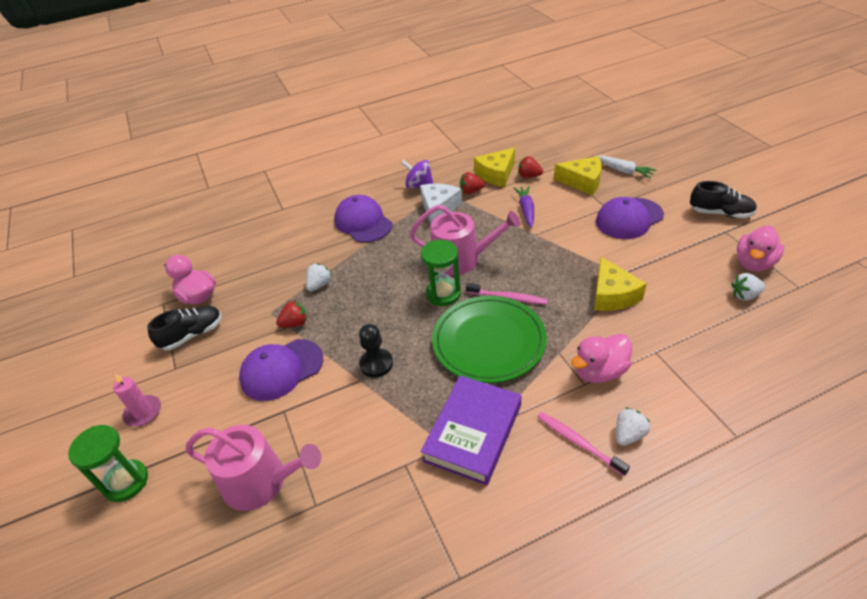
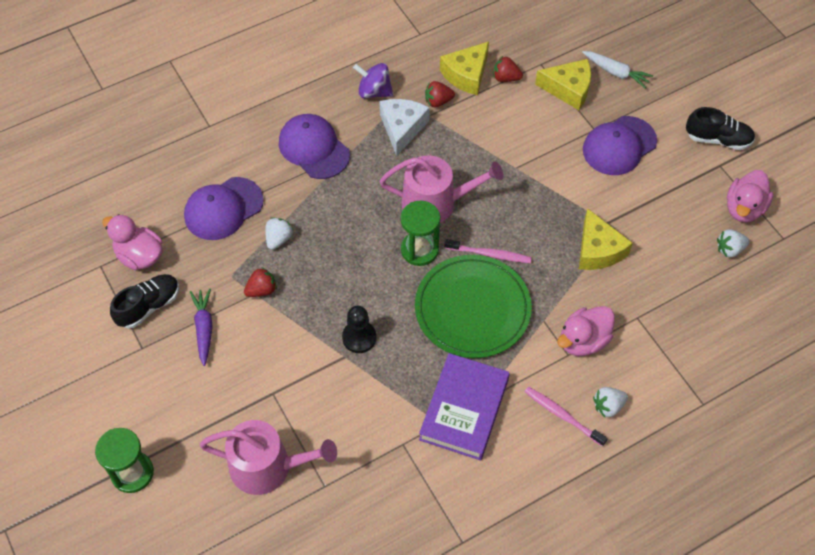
camera: 10 degrees left, 15 degrees up
(143, 412) = (124, 399): pink candle -> none
(281, 369) = (260, 346): purple cap -> purple cap (223, 209)
(526, 210) = (504, 132): purple carrot -> purple carrot (204, 328)
(629, 435) = (608, 406): white strawberry -> white strawberry turned 150 degrees counterclockwise

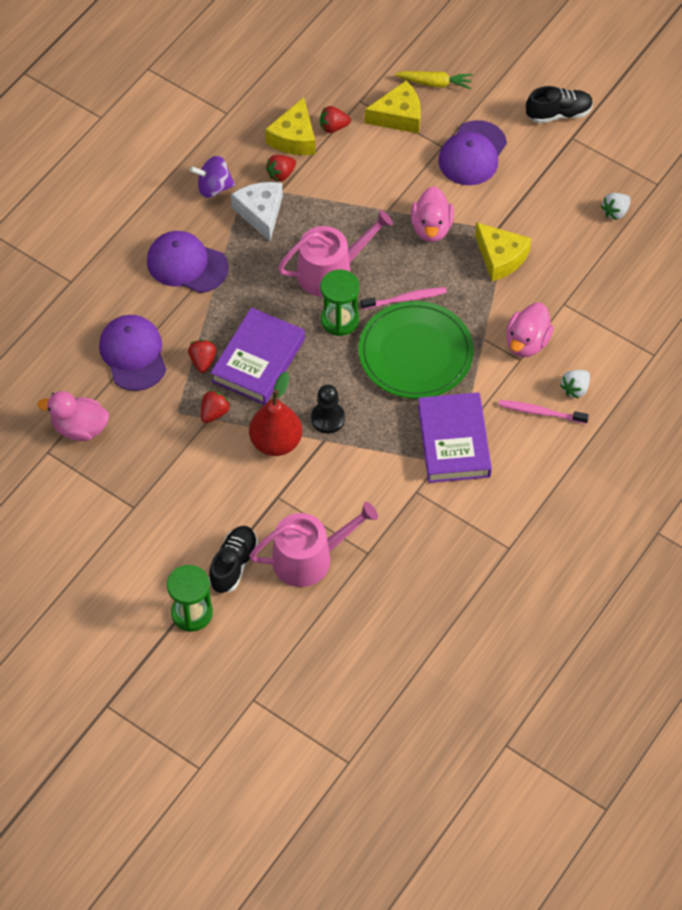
camera: 25 degrees left, 0 degrees up
(149, 306) = (117, 469): black shoe -> black shoe (233, 564)
(204, 328) = (181, 467): purple carrot -> none
(223, 209) = (133, 354): purple cap -> purple cap turned 135 degrees clockwise
(278, 239) = (203, 361): white strawberry -> red strawberry
(300, 340) = (276, 442): none -> red pear
(327, 257) = (258, 360): none -> purple book
(616, 72) = (435, 83): white carrot -> yellow carrot
(744, 208) = (611, 170): pink duck -> pink duck (431, 228)

